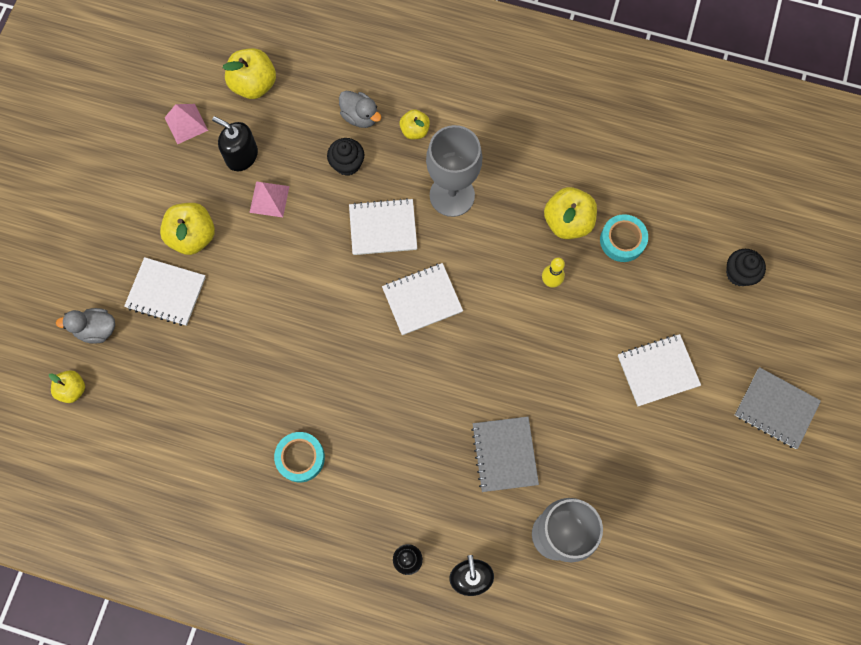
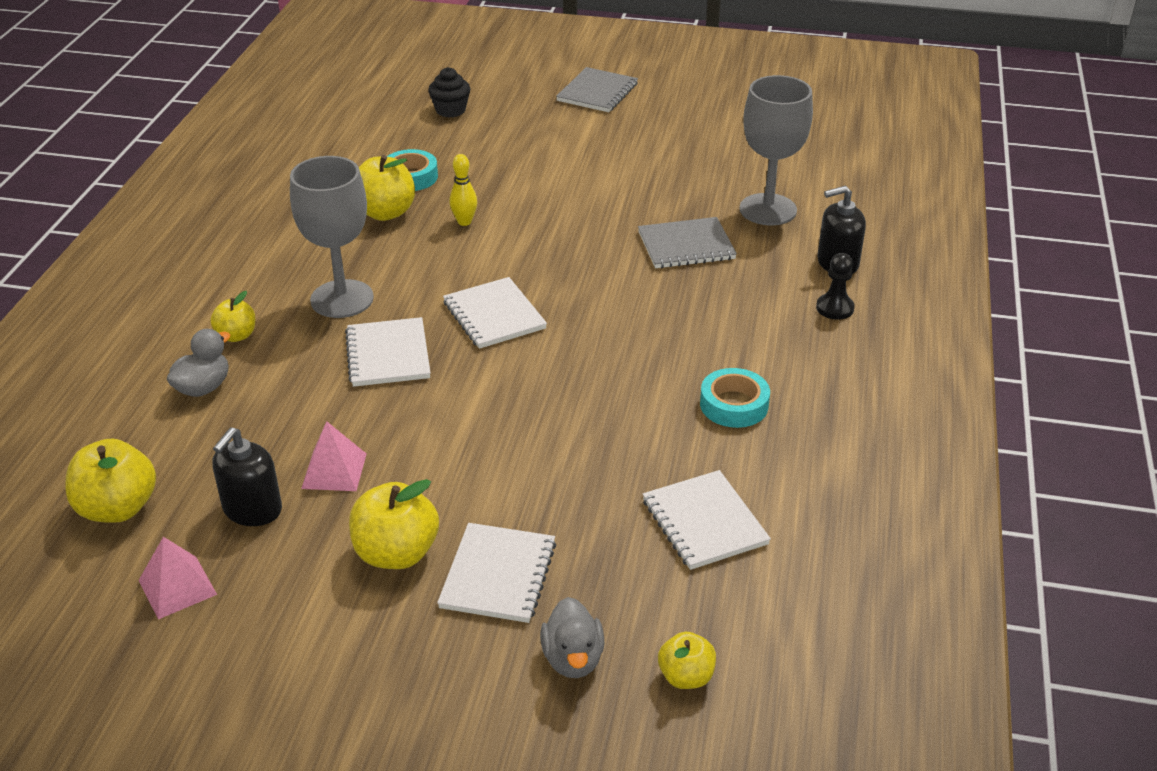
camera: 95 degrees left, 35 degrees down
(347, 164) = (282, 395): black cupcake -> none
(657, 370) = (567, 154): white notebook -> white notebook (704, 522)

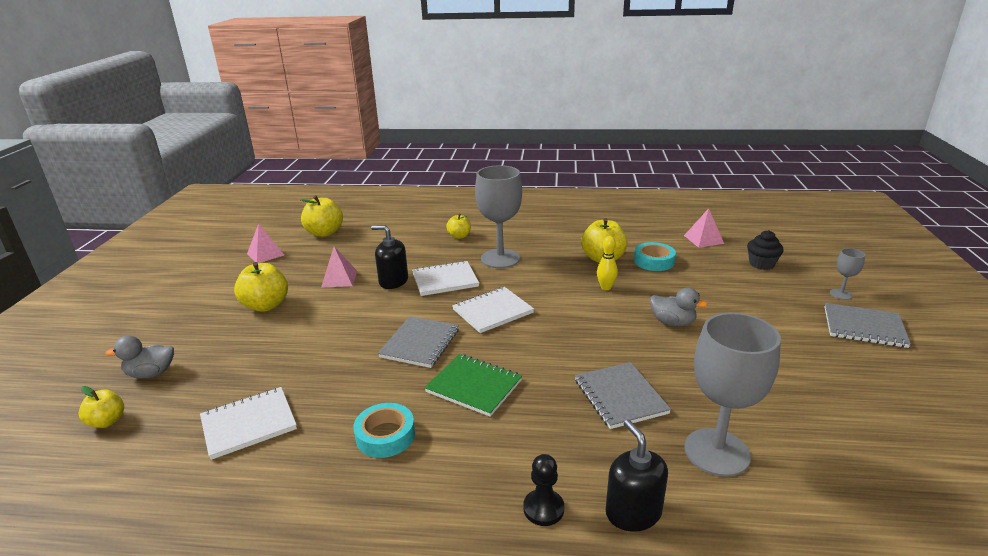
camera: 85 degrees right, 10 degrees down
(203, 387) = (413, 235): grey duck -> grey duck (672, 322)
(252, 509) = (314, 262): black soap dispenser -> black soap dispenser (393, 281)
(367, 131) = (703, 239): none -> pink pyramid
(498, 575) = (234, 340): white notebook -> none
(534, 85) = (841, 294): none -> grey goblet
(556, 379) = (420, 343): none -> grey notebook
(654, 339) = (474, 386): none -> green notebook

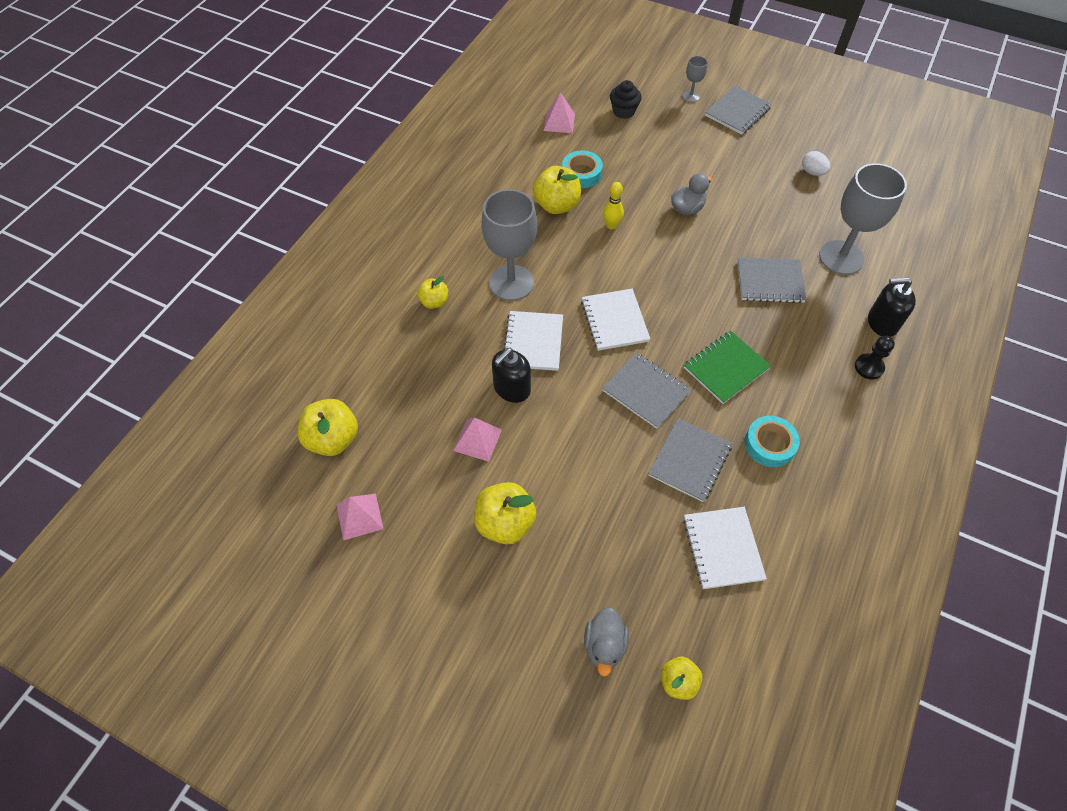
camera: 70 degrees left, 30 degrees up
(348, 384) = (690, 461): none -> grey notebook
(842, 401) = (812, 172): none -> white egg

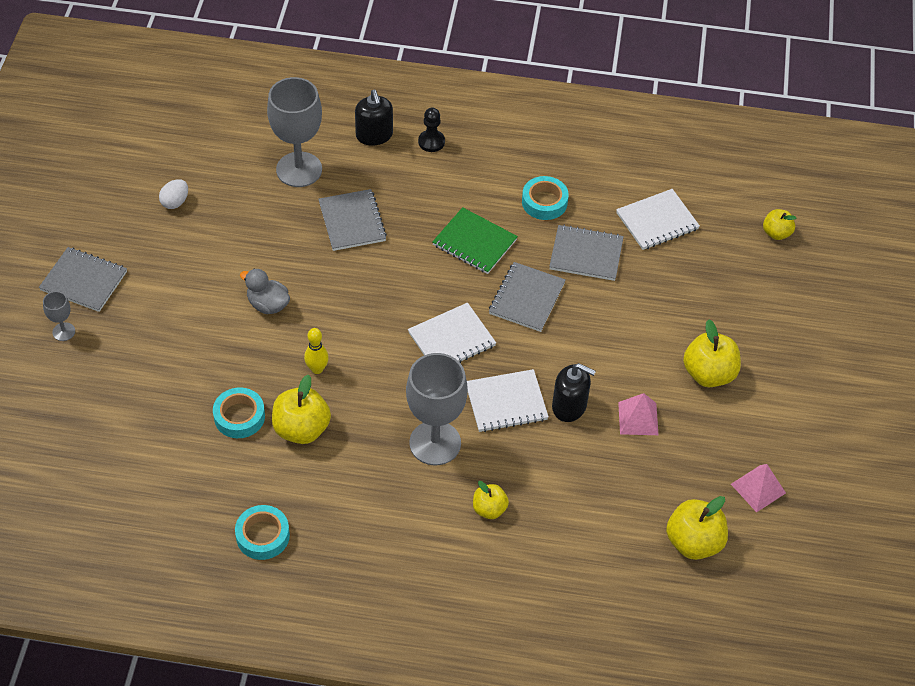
camera: 110 degrees left, 5 degrees down
(473, 168) = (262, 536): none -> turquoise tape
(559, 122) = (148, 463): pink pyramid -> none
(604, 645) = (774, 282): grey duck -> none
(623, 111) = (110, 397): black cupcake -> none

